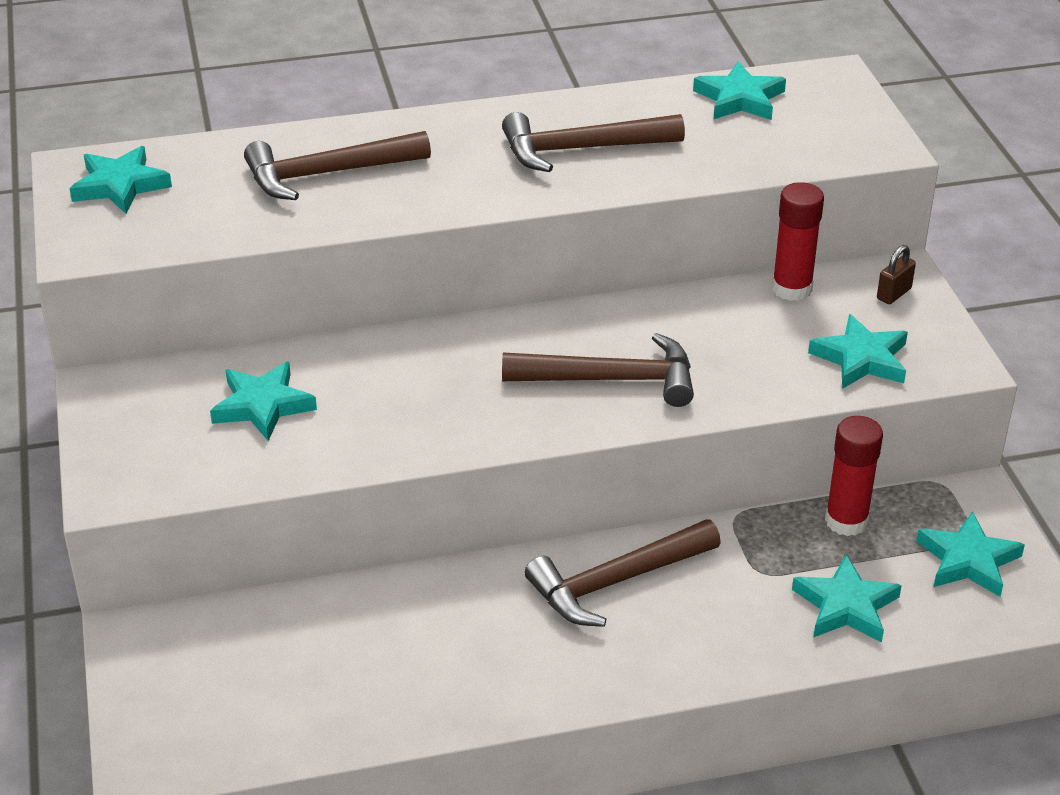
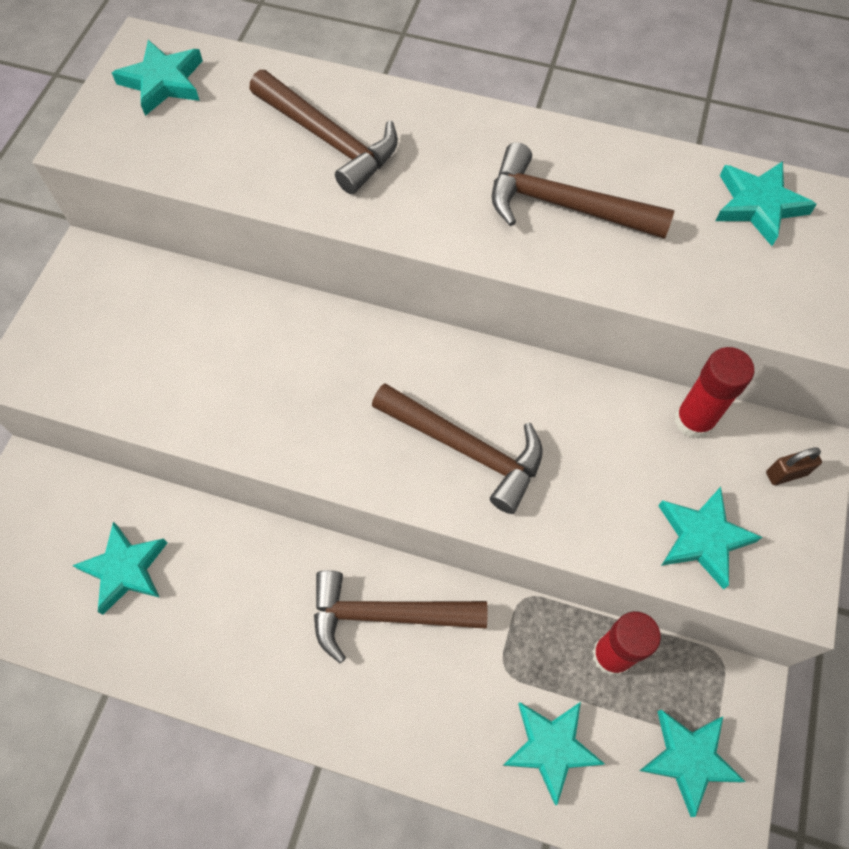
camera: 30 degrees right, 25 degrees up
(263, 406) = (182, 337): turquoise star -> turquoise star (125, 569)
(327, 174) = (329, 140): brown hammer -> brown hammer turned 150 degrees counterclockwise

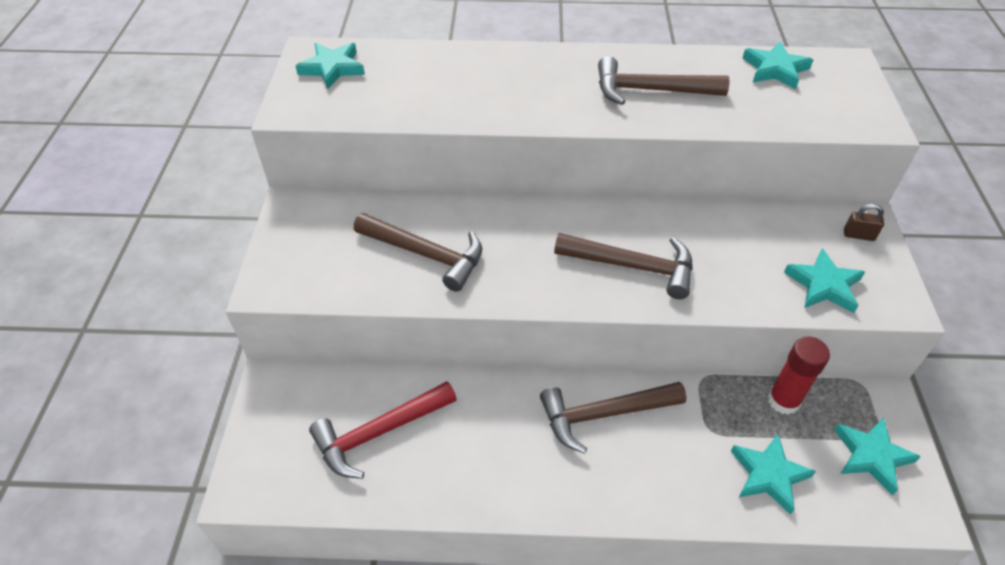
camera: 15 degrees left, 15 degrees down
(125, 569) = (379, 432): turquoise star -> red hammer
(329, 140) = (469, 81): brown hammer -> brown hammer (426, 254)
(694, 420) = (782, 217): red glue stick -> none
(786, 473) = (858, 235): brown padlock -> brown padlock turned 45 degrees clockwise

